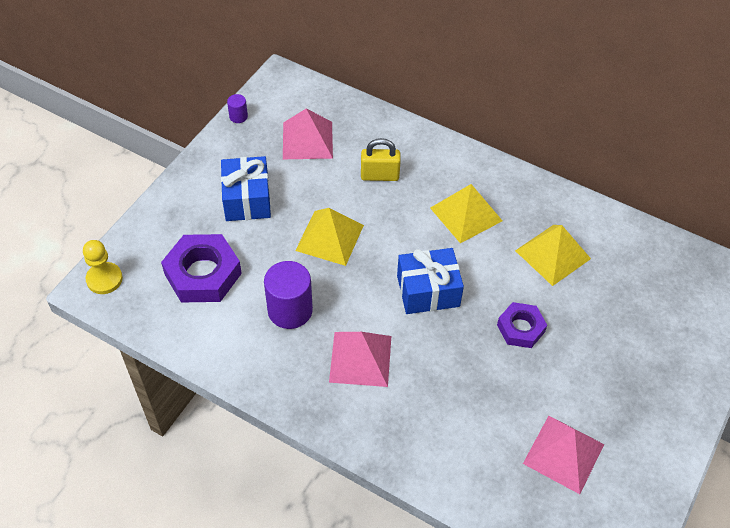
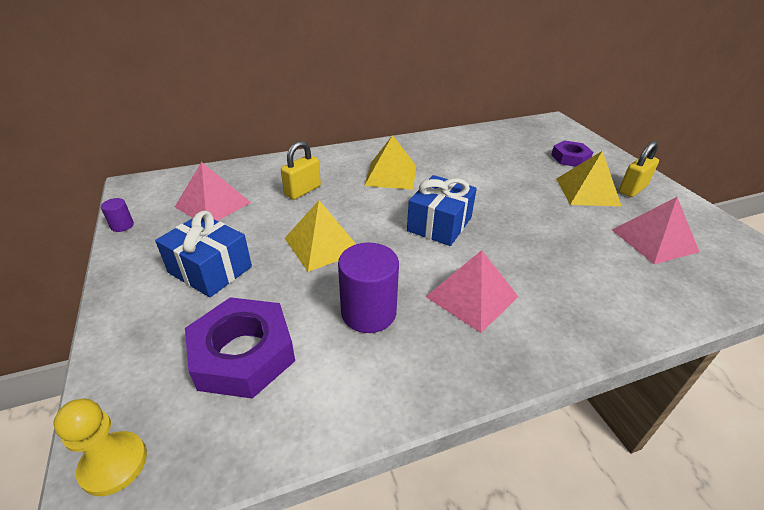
camera: 50 degrees left, 15 degrees down
(520, 328) = (518, 203): purple nut -> purple nut (570, 158)
(552, 254) = (467, 162): yellow pyramid -> yellow pyramid (587, 191)
(649, 409) = (632, 189): none -> yellow padlock

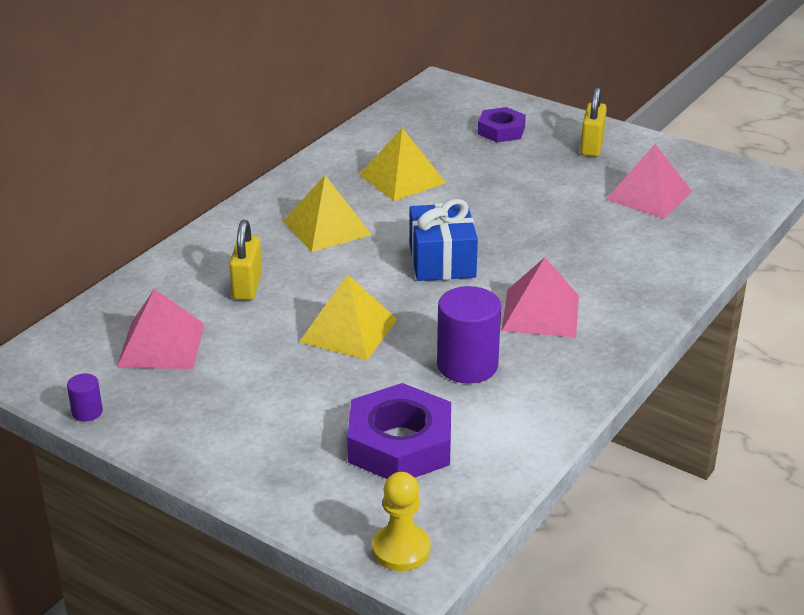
camera: 35 degrees left, 5 degrees down
(210, 269) = (265, 402): blue gift -> none
(587, 191) = (551, 166): yellow pyramid -> yellow pyramid (402, 178)

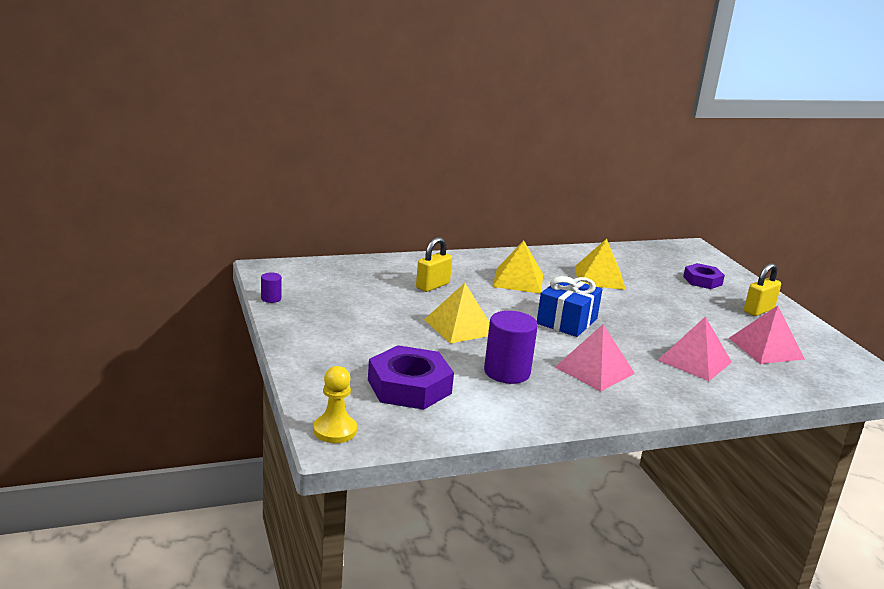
camera: 35 degrees right, 10 degrees down
(161, 345) = (349, 289): pink pyramid -> pink pyramid (695, 361)

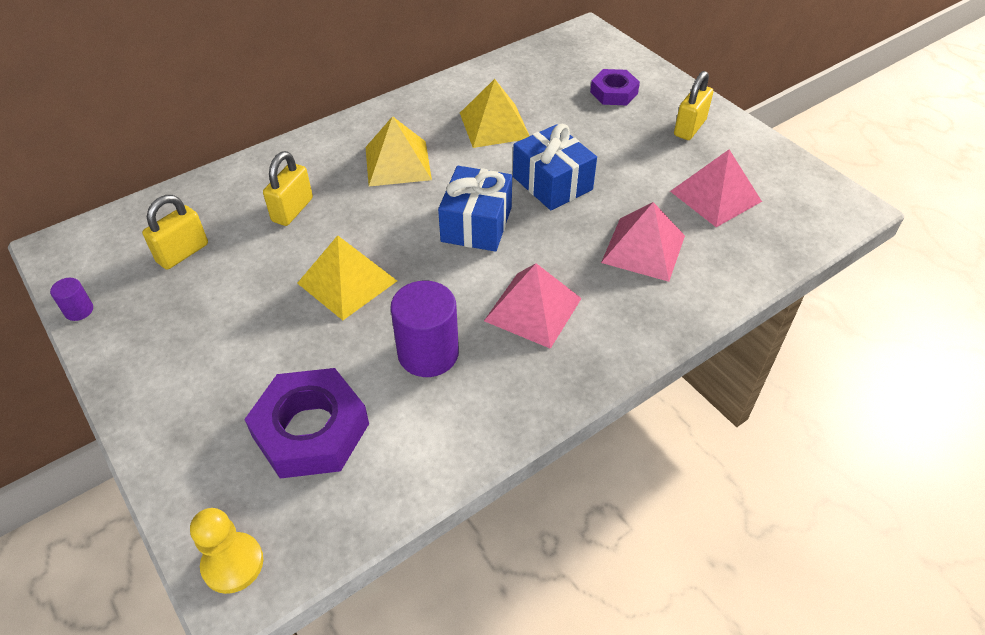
camera: 15 degrees left, 25 degrees up
(349, 289) = (182, 253): none -> yellow padlock
(634, 314) = (552, 183): none -> blue gift

